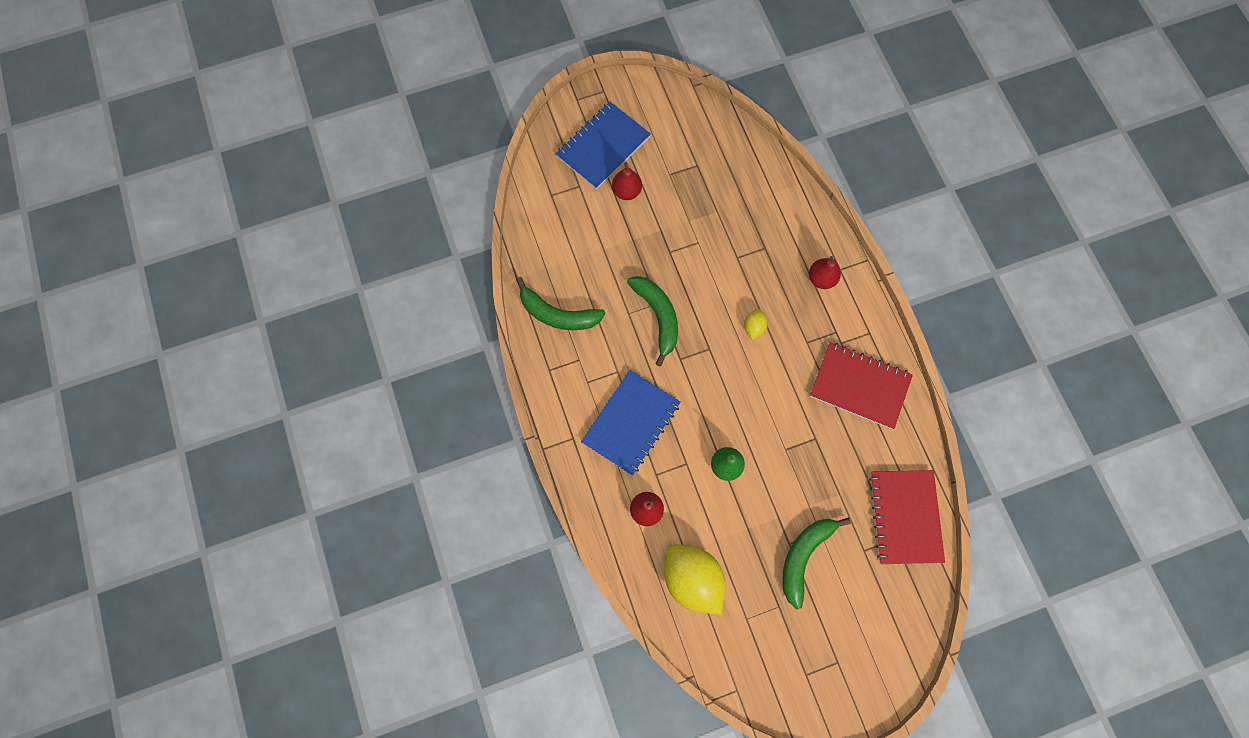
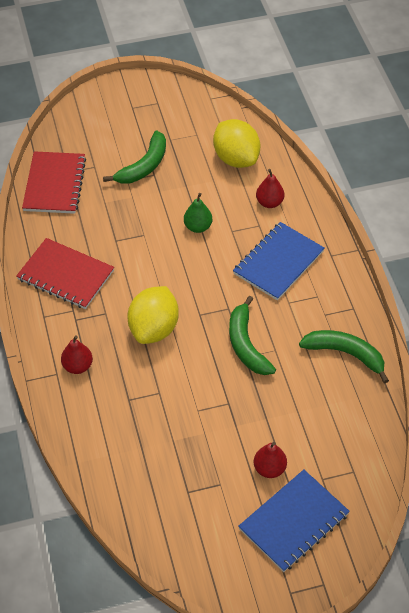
camera: 175 degrees left, 20 degrees down
(754, 327) = (154, 329): yellow lemon -> yellow lemon, size x2.23

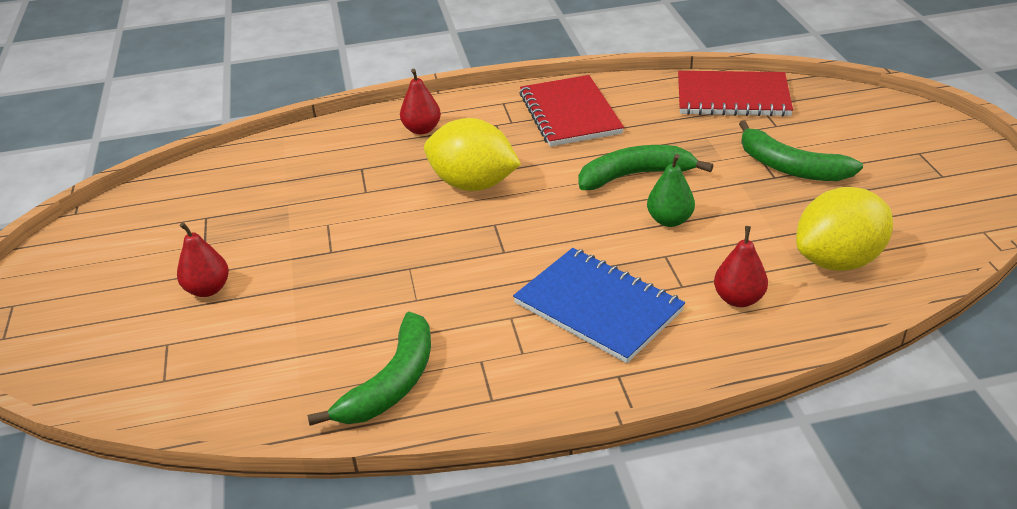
camera: 95 degrees right, 15 degrees down
(65, 275) = (569, 113): red notebook -> red notebook turned 45 degrees counterclockwise
(246, 345) = (431, 269): green banana -> green banana (635, 175)
(294, 522) = (113, 311): blue notebook -> none

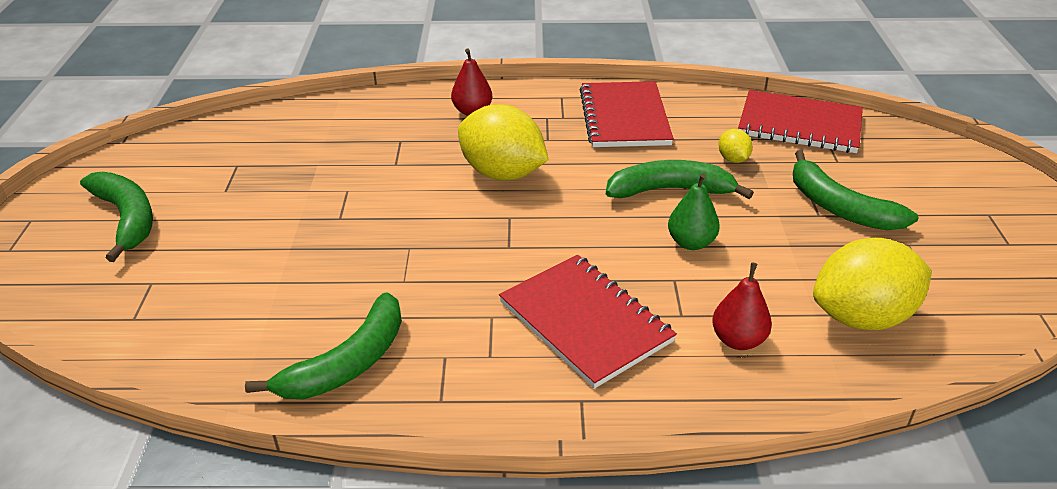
camera: 10 degrees right, 0 degrees up
(114, 287) = (127, 218): none -> green banana
(208, 289) = (210, 235): red pear -> none
(598, 307) = (585, 322): blue notebook -> red notebook
(682, 138) = (733, 159): none -> yellow lemon

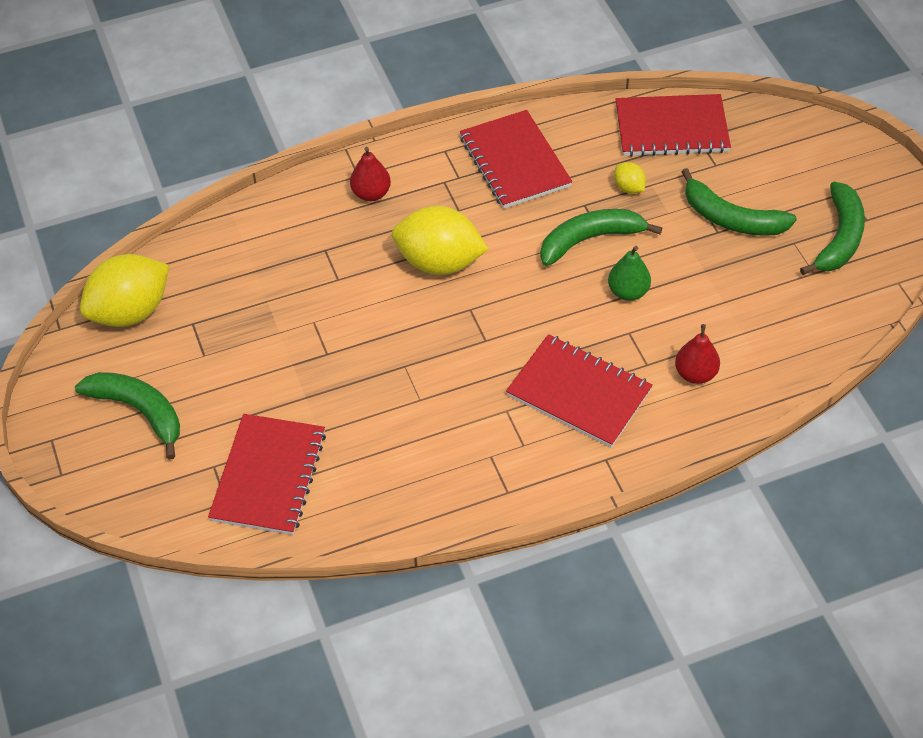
camera: 20 degrees left, 15 degrees up
(195, 307) = (269, 476): none -> red notebook
(348, 363) = (422, 485): green banana -> green banana (839, 238)
(862, 317) = (776, 325): yellow lemon -> yellow lemon (130, 312)

